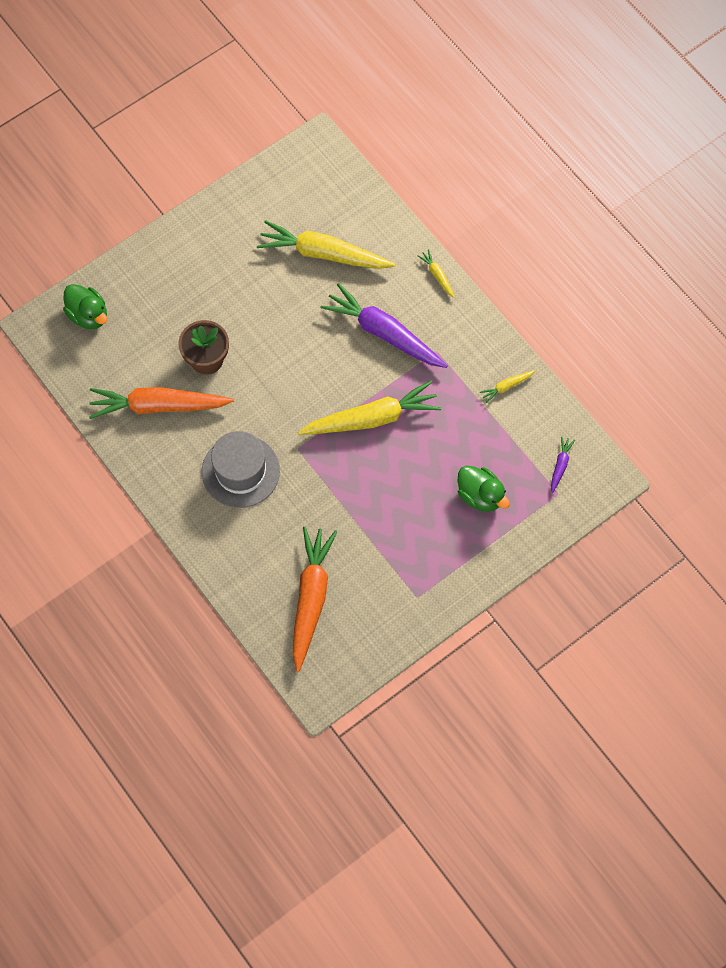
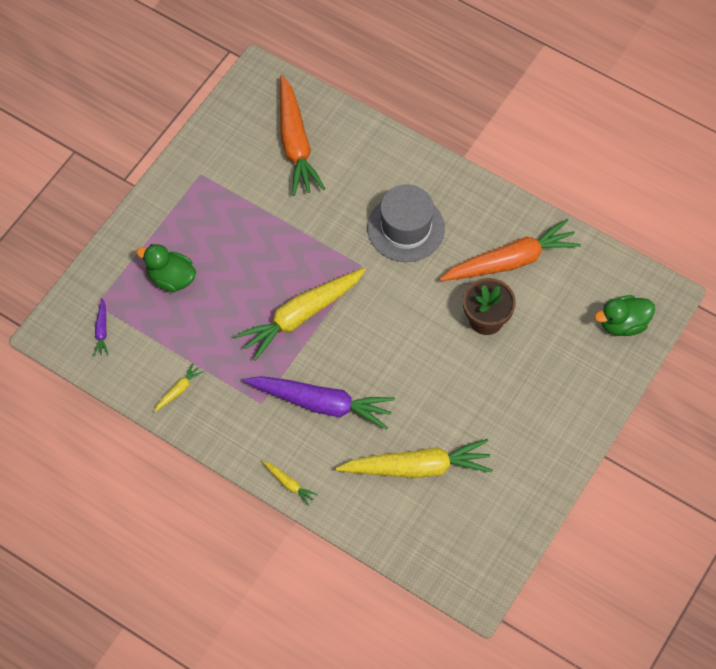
camera: 160 degrees right, 5 degrees down
(88, 315) = (623, 324): green duck -> green duck turned 45 degrees counterclockwise

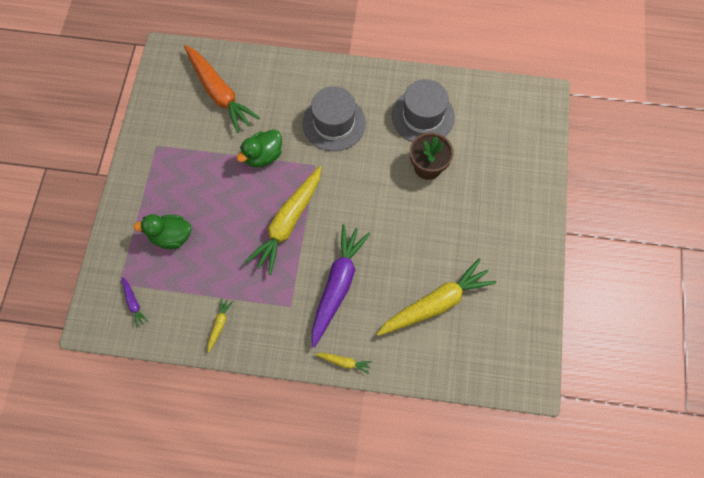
camera: 25 degrees left, 5 degrees up
(321, 404) = (337, 286): purple carrot -> purple carrot turned 60 degrees counterclockwise
(510, 261) = (423, 116): orange carrot -> grey hat
(623, 324) = (526, 129): green duck -> green duck (263, 156)

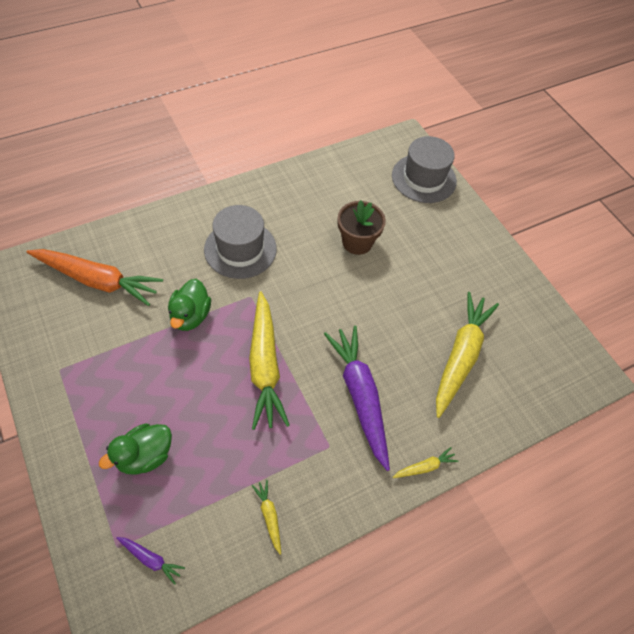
camera: 40 degrees left, 10 degrees down
(423, 116) = (318, 202): grey hat -> grey hat (424, 178)

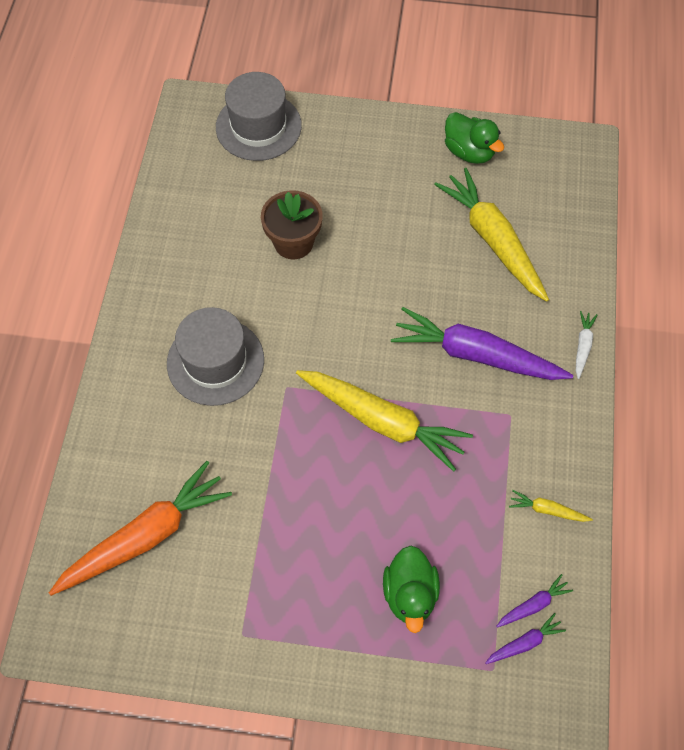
camera: 50 degrees left, 5 degrees up
(185, 549) = (533, 605): none -> purple carrot
(190, 316) = (268, 461): green duck -> green duck (469, 152)
(424, 467) = (582, 346): yellow carrot -> white carrot

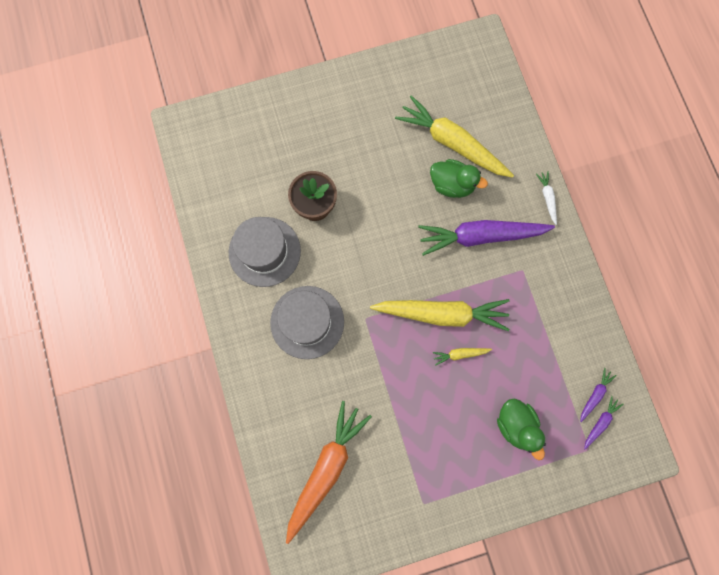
camera: 25 degrees left, 15 degrees up
(258, 126) = (242, 122): grey hat -> grey hat (264, 251)
(469, 152) = (404, 79): green duck -> green duck (452, 185)
(547, 510) = (575, 326): yellow carrot -> yellow carrot (460, 354)

